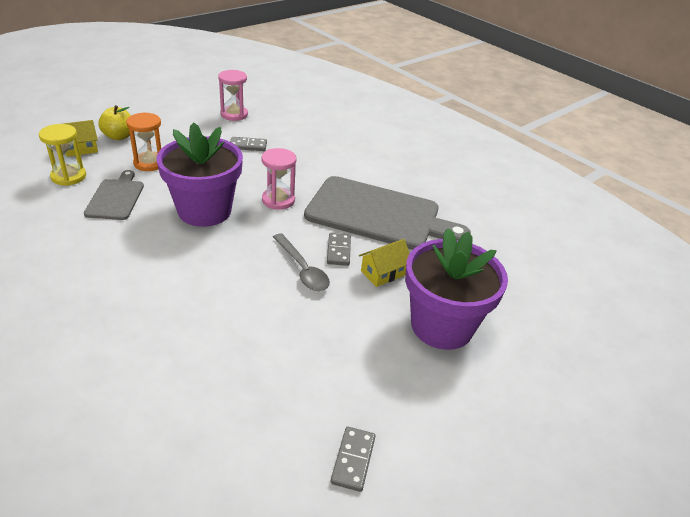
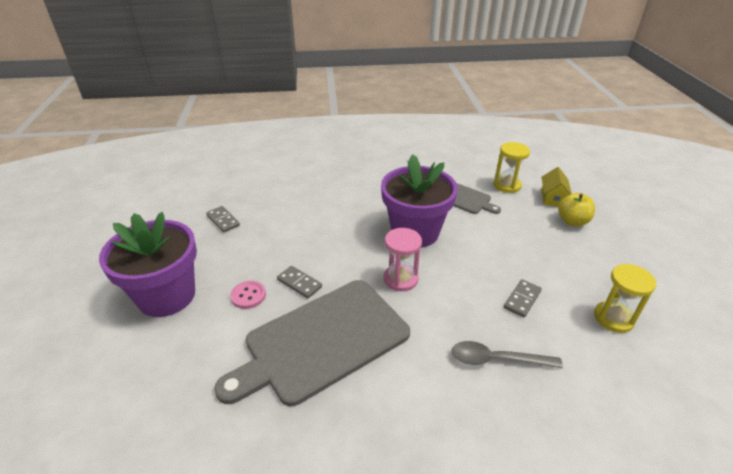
camera: 130 degrees right, 0 degrees up
(149, 163) = (511, 225): orange hourglass -> none
(234, 114) = (613, 318): pink hourglass -> yellow hourglass
(302, 269) = (299, 253): grey spoon -> grey spoon (496, 359)
(353, 460) = (154, 210): grey domino -> grey domino (223, 220)
(383, 273) = (248, 295): yellow house -> pink button

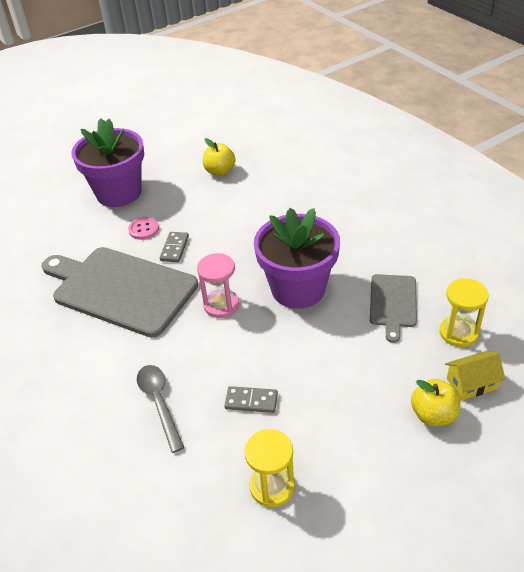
camera: 65 degrees right, 5 degrees up
(223, 220) = (220, 171): grey domino -> yellow apple

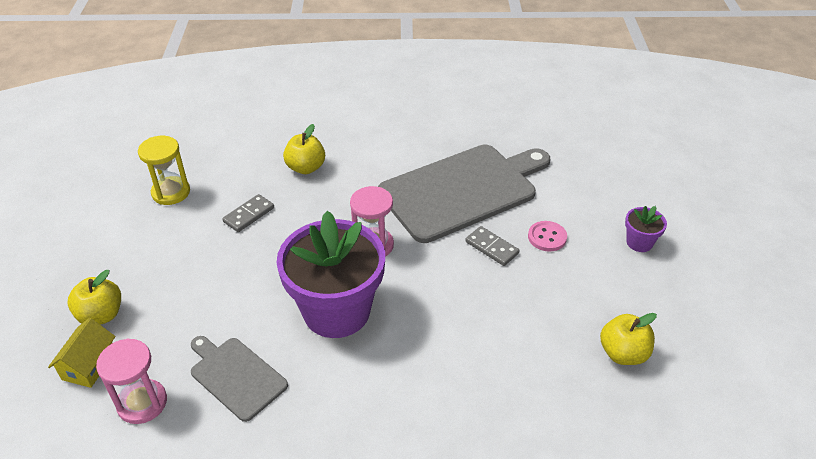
camera: 120 degrees right, 0 degrees up
(119, 193) = (639, 242): purple flower pot -> purple flower pot, size x0.42
(159, 403) = (306, 168): grey spoon -> yellow apple
(458, 333) = (142, 403): yellow hourglass -> pink hourglass

